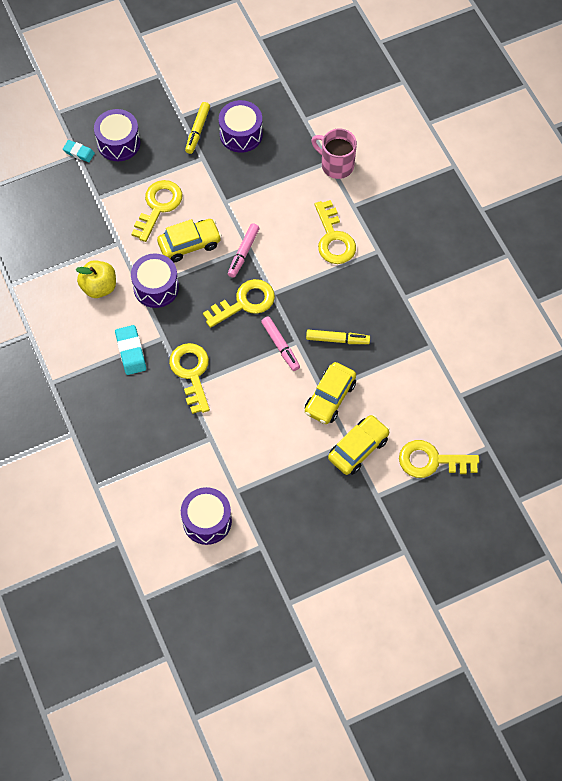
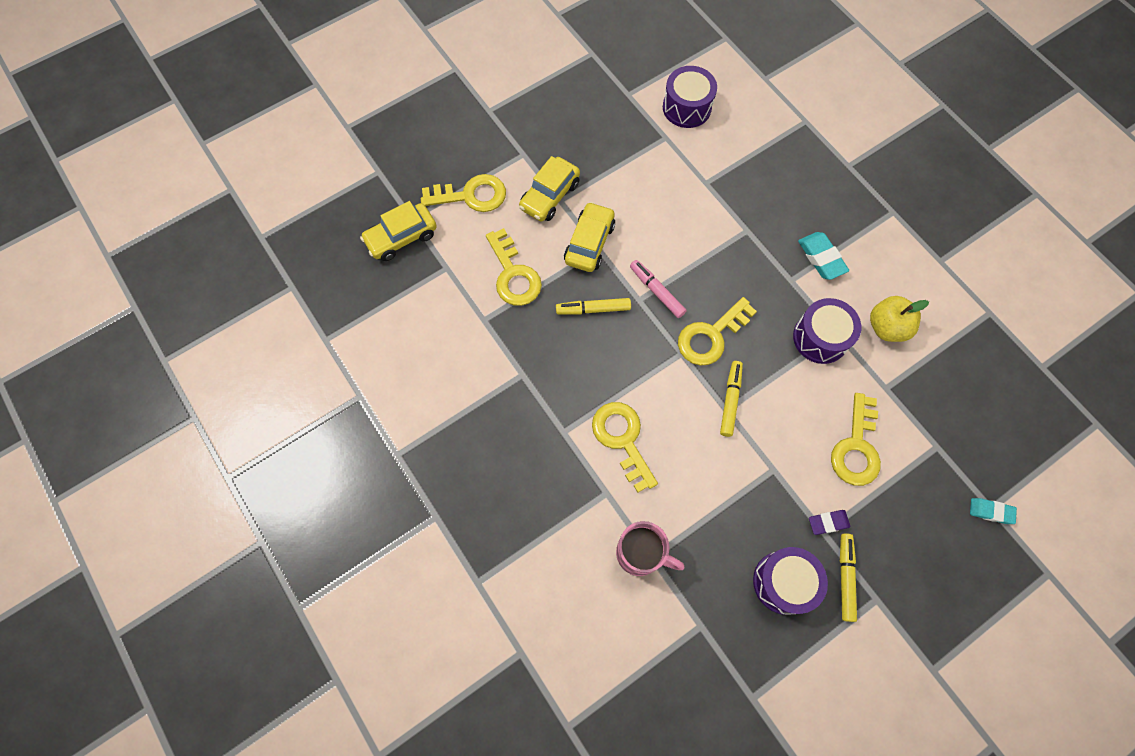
camera: 170 degrees right, 5 degrees up
(118, 143) = (944, 537): purple drum -> none
(189, 244) = (799, 401): yellow car -> yellow car (401, 237)
(191, 373) = (747, 246): yellow key -> yellow key (513, 275)
(197, 163) = (828, 522): none -> purple eraser
(243, 253) = (730, 400): pink marker -> yellow marker

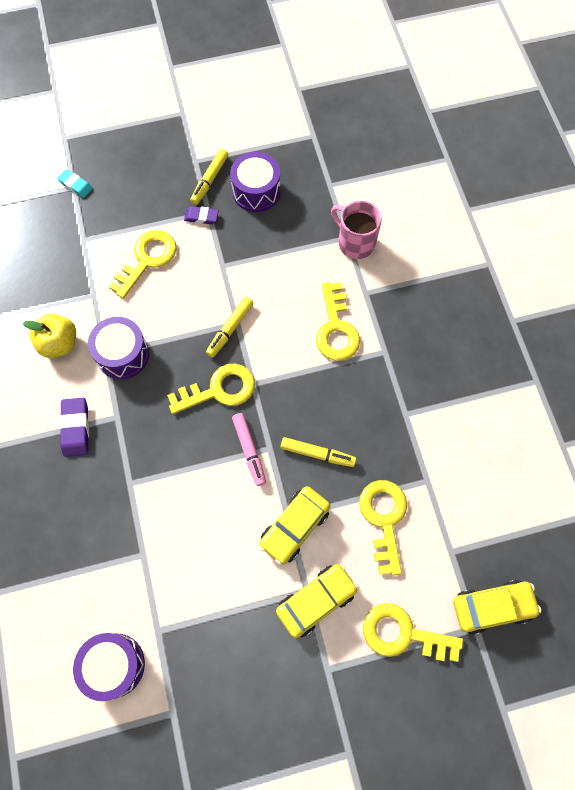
camera: 160 degrees left, 0 degrees up
(821, 258) = (76, 428): turquoise eraser -> purple eraser

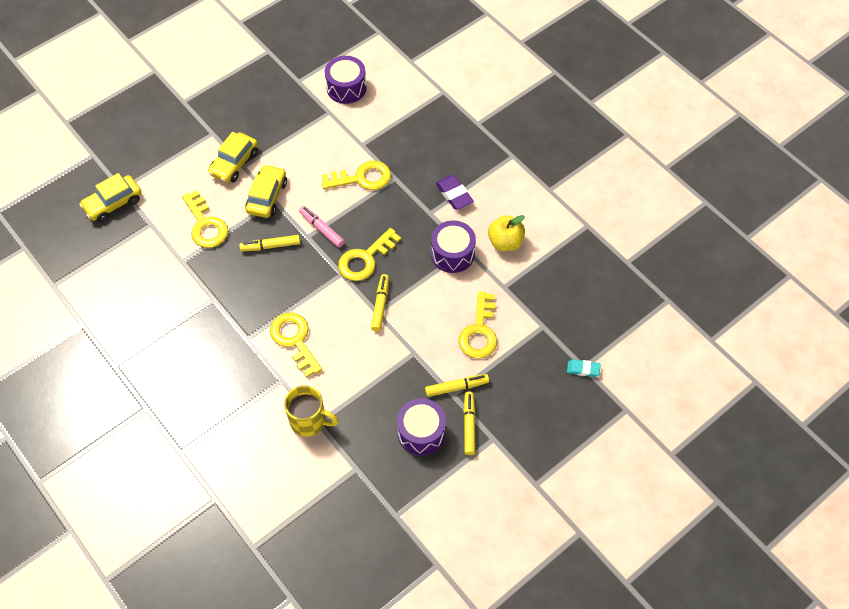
camera: 155 degrees right, 10 degrees down
(201, 217) = (456, 387): purple eraser -> yellow marker
(355, 242) = (309, 421): pink mug -> yellow mug
(402, 634) = (170, 167): yellow key -> yellow key (362, 178)

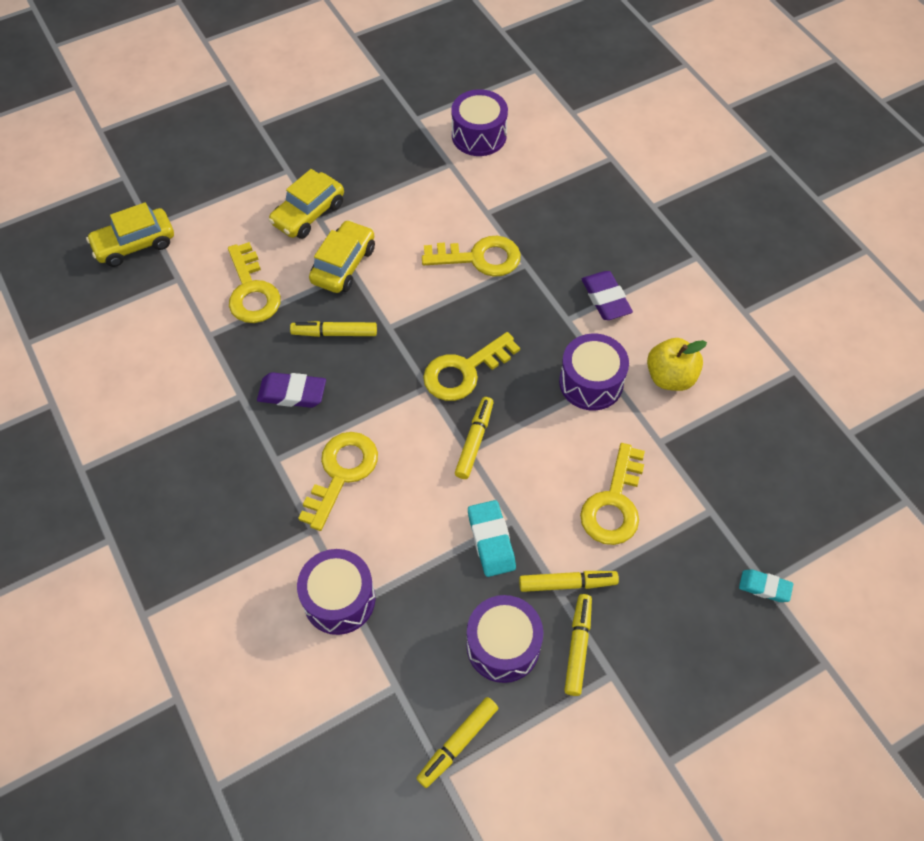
camera: 10 degrees right, 0 degrees up
(249, 292) = (292, 393): none -> purple eraser
(294, 340) = (342, 473): yellow key -> yellow key turned 45 degrees clockwise
(309, 421) = (339, 599): yellow mug -> purple drum
(322, 229) = (410, 320): pink marker -> none
(402, 368) = (491, 540): none -> turquoise eraser
(402, 496) = (458, 743): none -> yellow marker

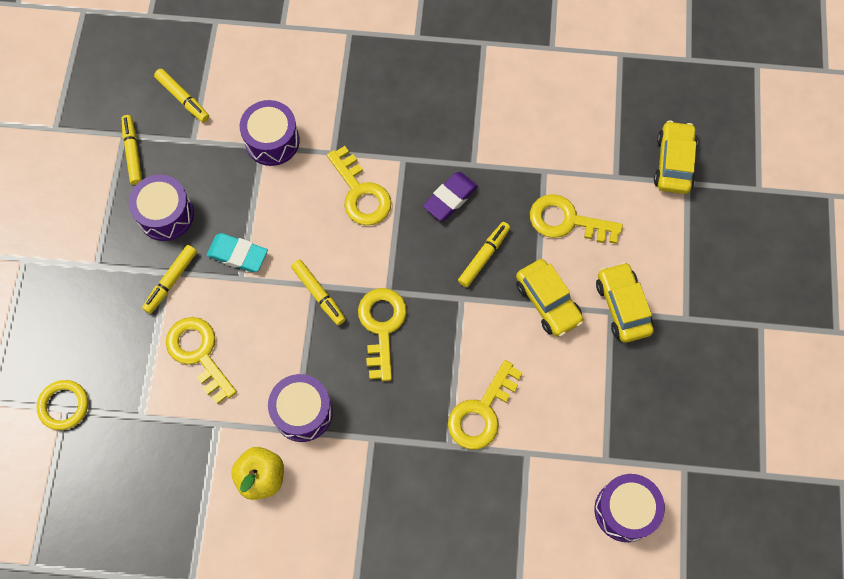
camera: 125 degrees right, 10 degrees up
(577, 647) = (128, 257): yellow marker -> yellow marker (183, 98)
(605, 299) = (368, 484): purple eraser -> none
(764, 587) = (64, 406): turquoise eraser -> yellow ring

